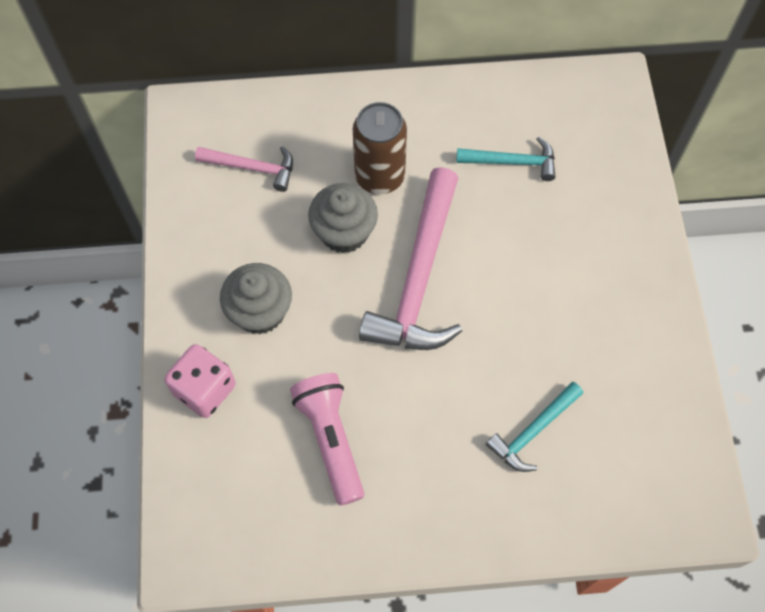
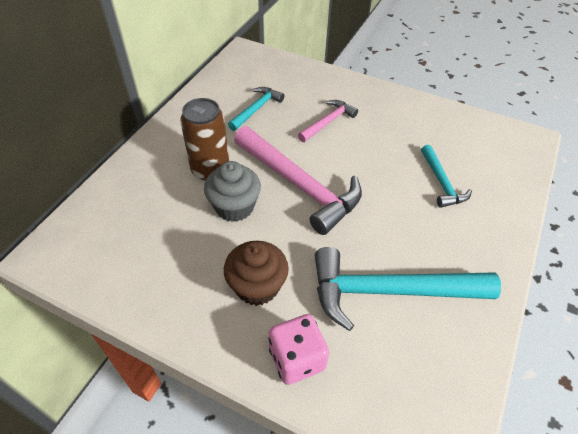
camera: 60 degrees left, 15 degrees down
(252, 168) = (136, 234): pink hammer -> pink hammer (328, 122)
(260, 312) = (257, 286): grey cupcake -> brown cupcake
(330, 439) = (389, 292): pink flashlight -> turquoise hammer

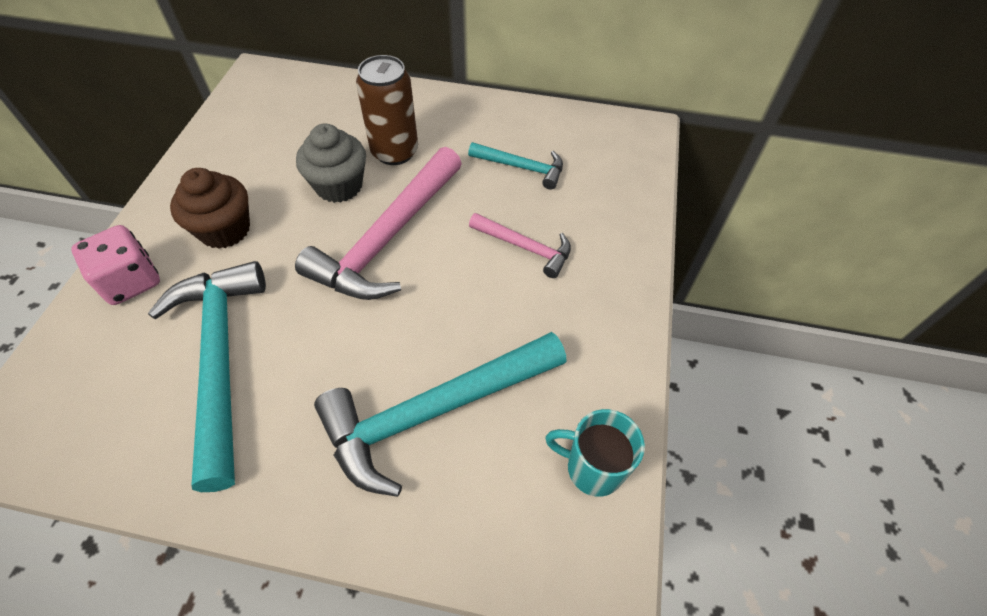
camera: 75 degrees right, 5 degrees up
(441, 182) = (434, 412): turquoise hammer -> turquoise hammer, size x1.92
(478, 129) = (592, 468): none -> turquoise mug

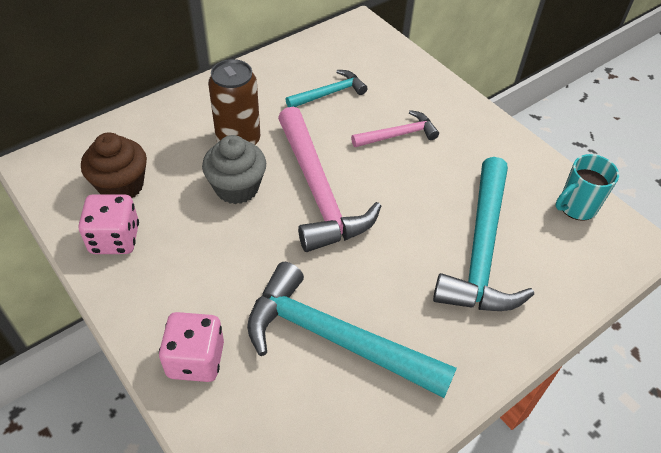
camera: 50 degrees left, 5 degrees down
(219, 157) = (115, 239): none -> pink dice
(225, 230) = (205, 275): brown cupcake -> brown cupcake (121, 186)

